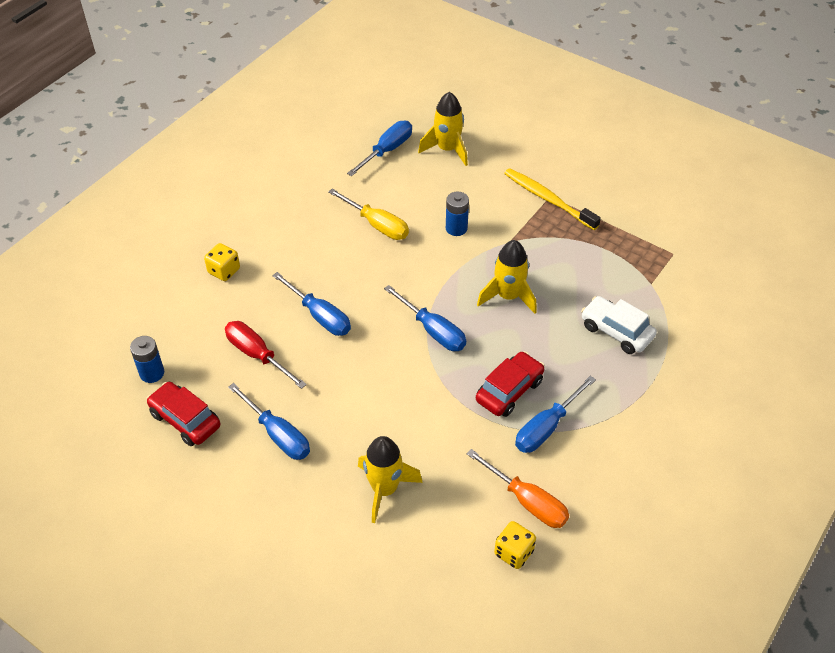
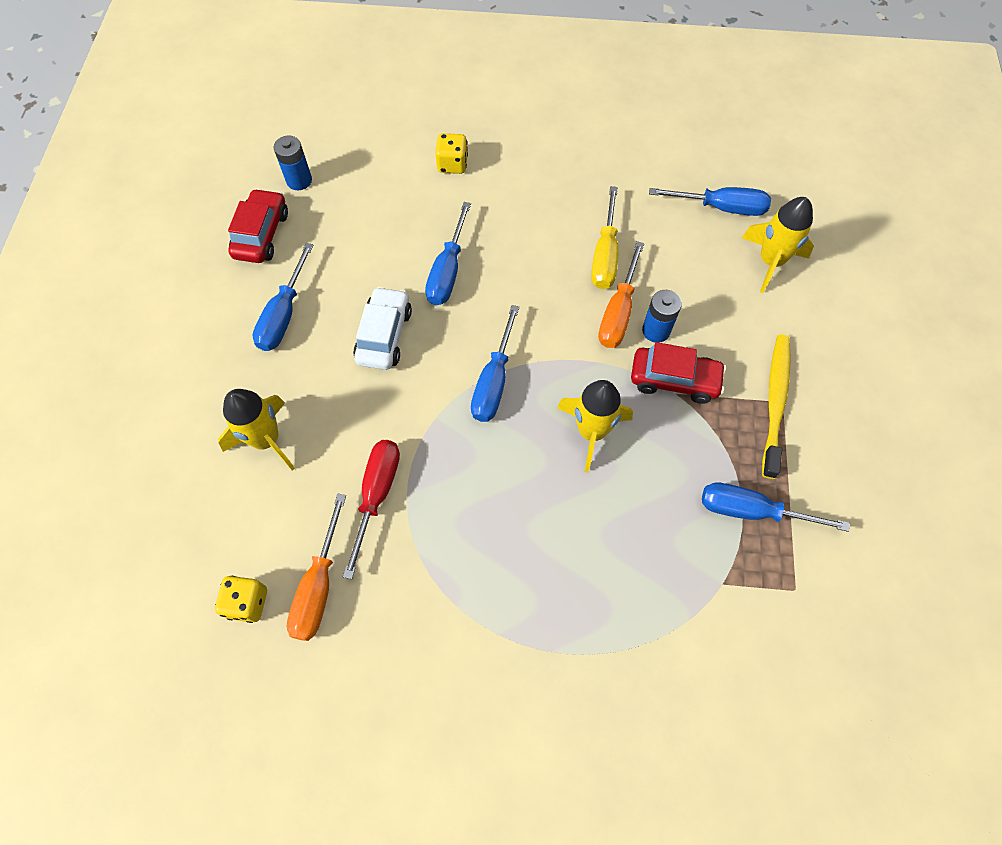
camera: 60 degrees right, 15 degrees up
(257, 355) = (367, 247): red screwdriver -> red screwdriver (376, 495)
(428, 240) = (618, 312): none -> orange screwdriver
(509, 390) = (457, 497): red car -> red car (674, 380)
(546, 427) = (428, 561): blue screwdriver -> blue screwdriver (752, 511)
(616, 331) = (617, 575): white car -> white car (384, 335)

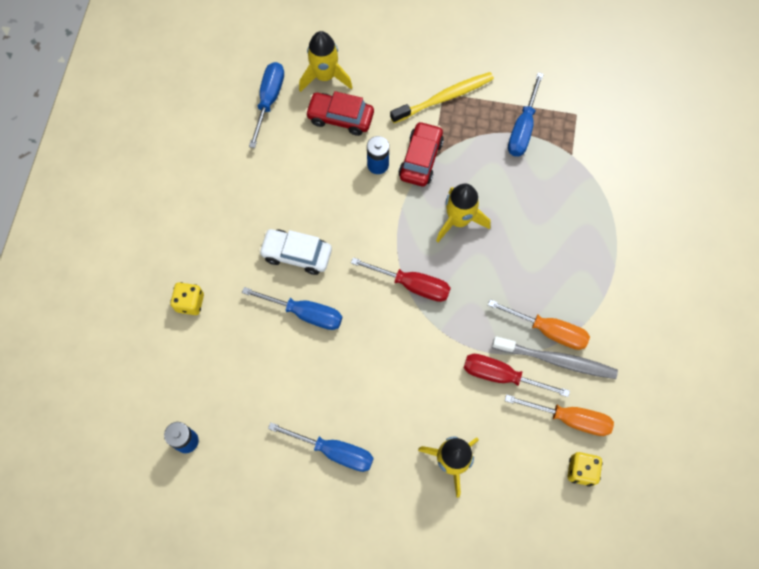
camera: 85 degrees left, 5 degrees up
(261, 234) = (245, 474): red car -> red car (340, 118)
(384, 335) = (362, 367): white car -> white car (296, 254)
(400, 566) = (556, 360): none -> grey toothbrush
(494, 381) = (412, 285): blue screwdriver -> red screwdriver
(605, 255) = (304, 191): yellow screwdriver -> none
(618, 312) = (358, 188): orange screwdriver -> orange screwdriver (548, 330)
(775, 403) = (444, 98): yellow toothbrush -> yellow toothbrush turned 135 degrees clockwise

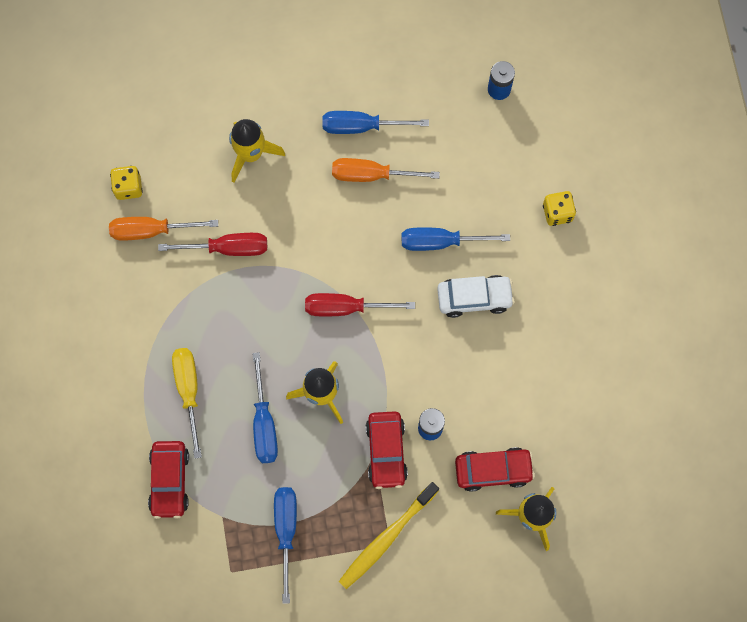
camera: 160 degrees right, 5 degrees up
(269, 100) = (580, 463): blue screwdriver -> blue screwdriver (264, 423)
(548, 330) = (194, 309): orange screwdriver -> orange screwdriver (371, 175)
(556, 360) = (179, 282): grey toothbrush -> none
(573, 261) = (189, 391): none -> yellow screwdriver
(608, 195) = (169, 481): none -> red car

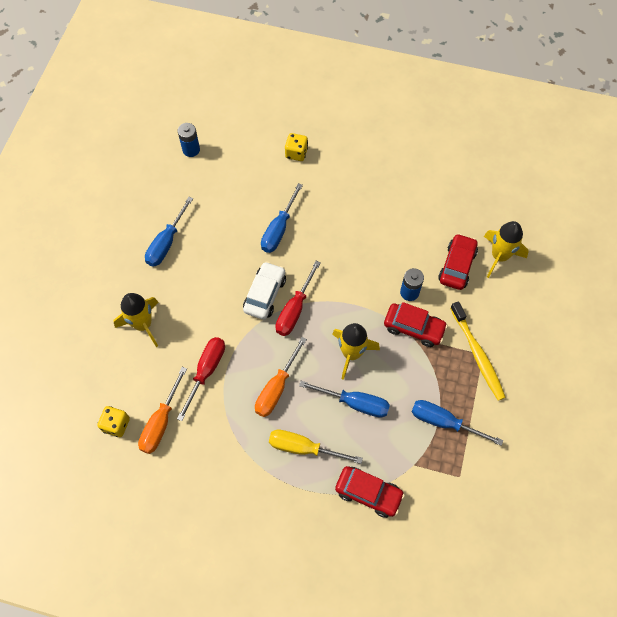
camera: 65 degrees left, 10 degrees down
(371, 175) = (206, 251): orange screwdriver -> orange screwdriver (277, 388)
(474, 298) = (330, 226): white car -> white car (265, 294)

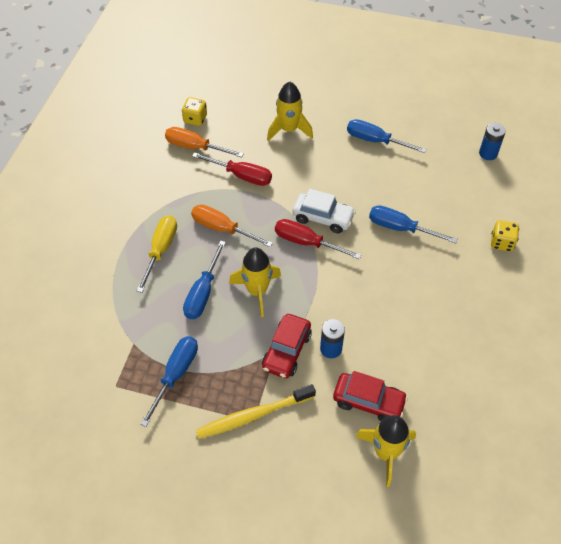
camera: 90 degrees right, 10 degrees down
(368, 493) = (110, 302): red car -> none

